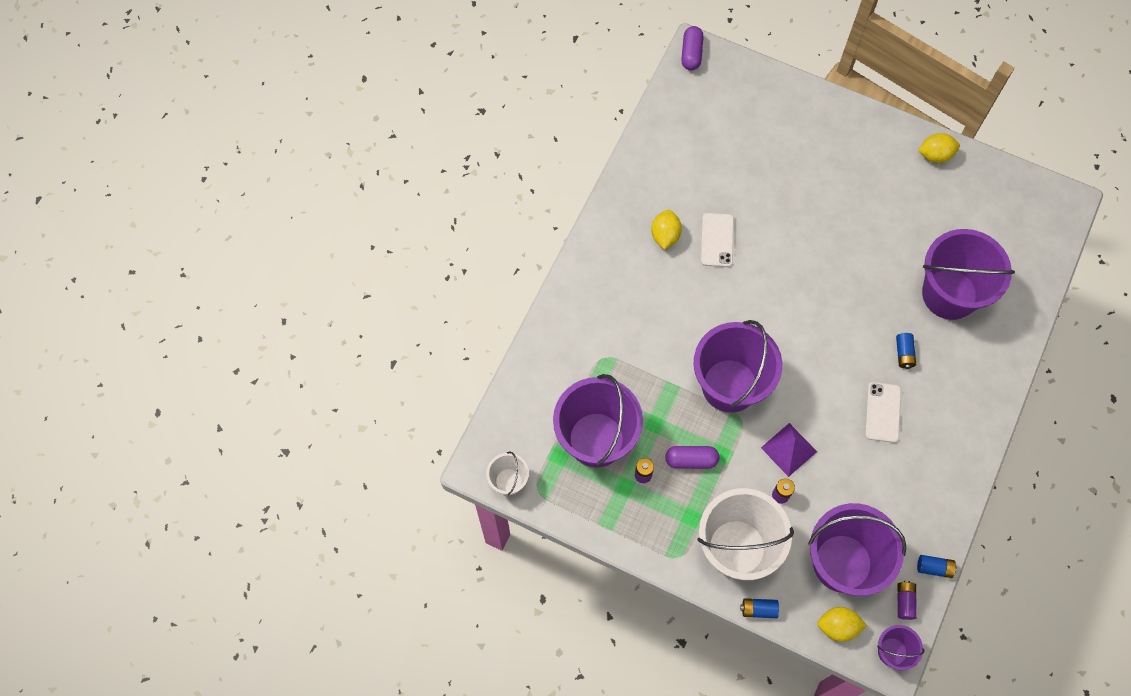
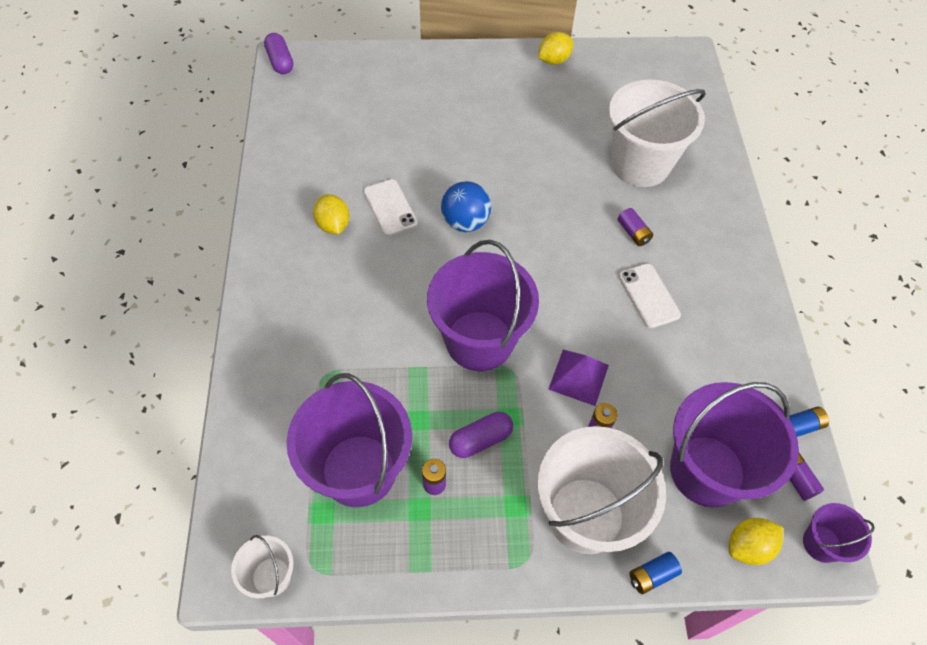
camera: 30 degrees left, 10 degrees down
(771, 281) = (465, 222): none -> blue ball
(904, 353) = (633, 233): blue battery -> purple battery
(949, 294) = (640, 164): purple bucket -> white bucket

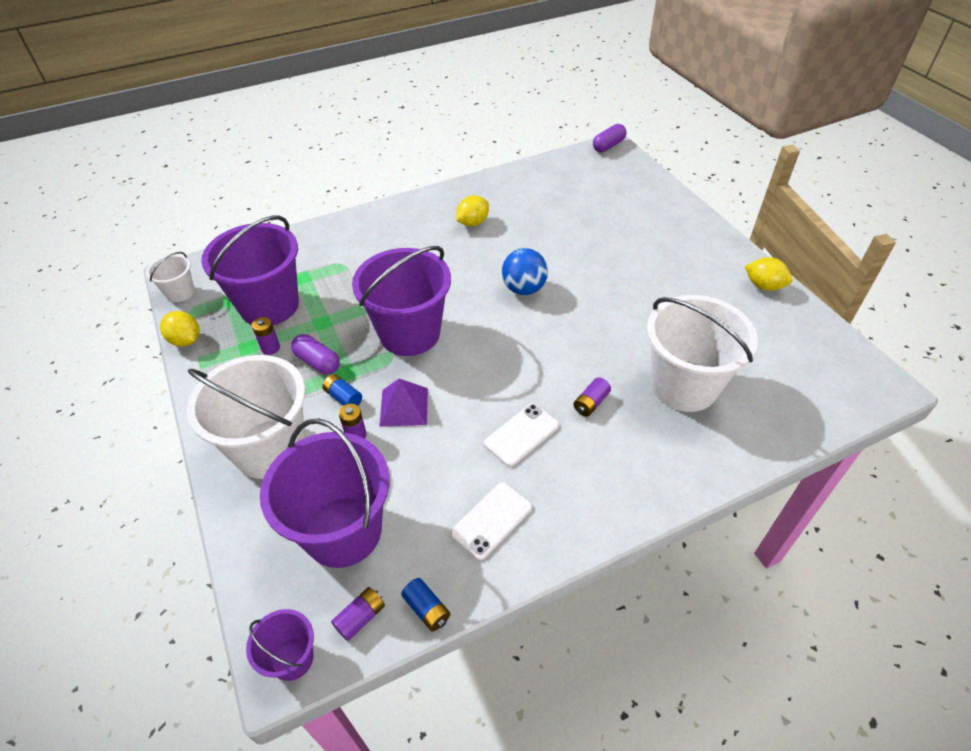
camera: 70 degrees right, 10 degrees down
(390, 207) = (509, 244): white phone -> white phone (492, 520)
(652, 575) = (225, 512): blue battery -> blue battery (343, 397)
(748, 546) = (271, 586): yellow lemon -> yellow lemon (186, 340)

